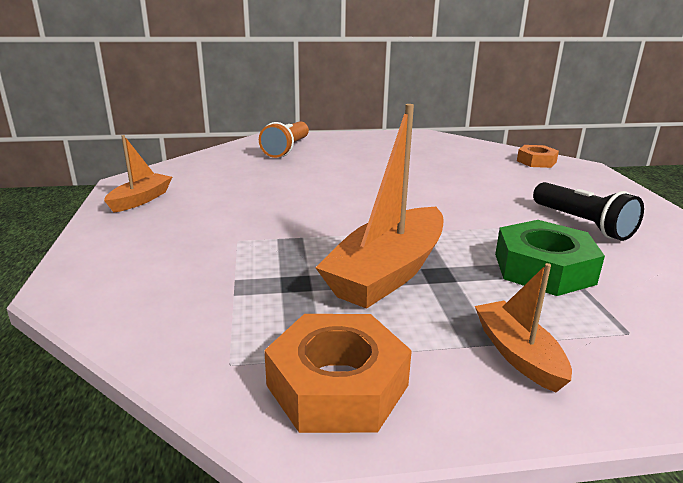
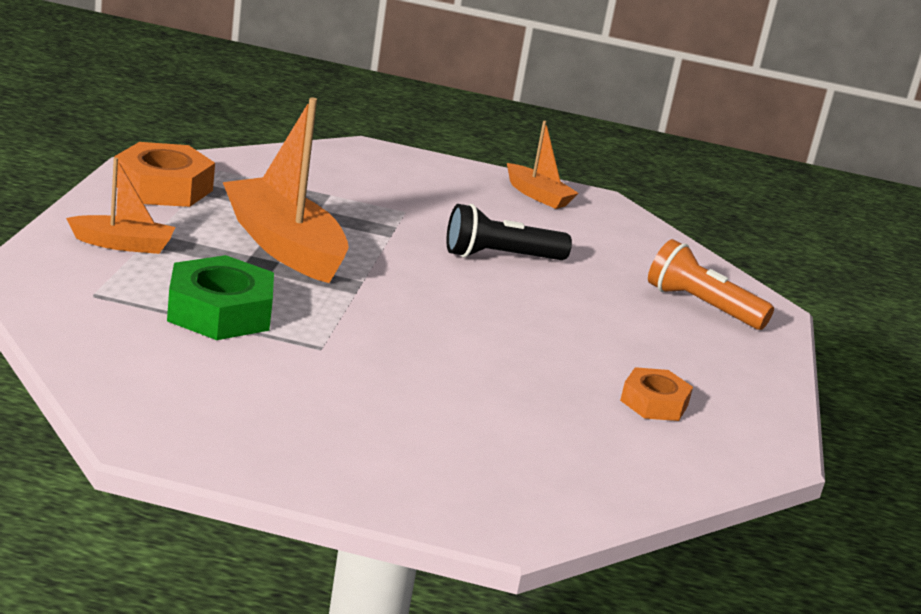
camera: 105 degrees right, 0 degrees up
(536, 161) = (555, 489): orange nut -> orange nut (654, 403)
(582, 224) = (292, 389): black flashlight -> black flashlight (500, 257)

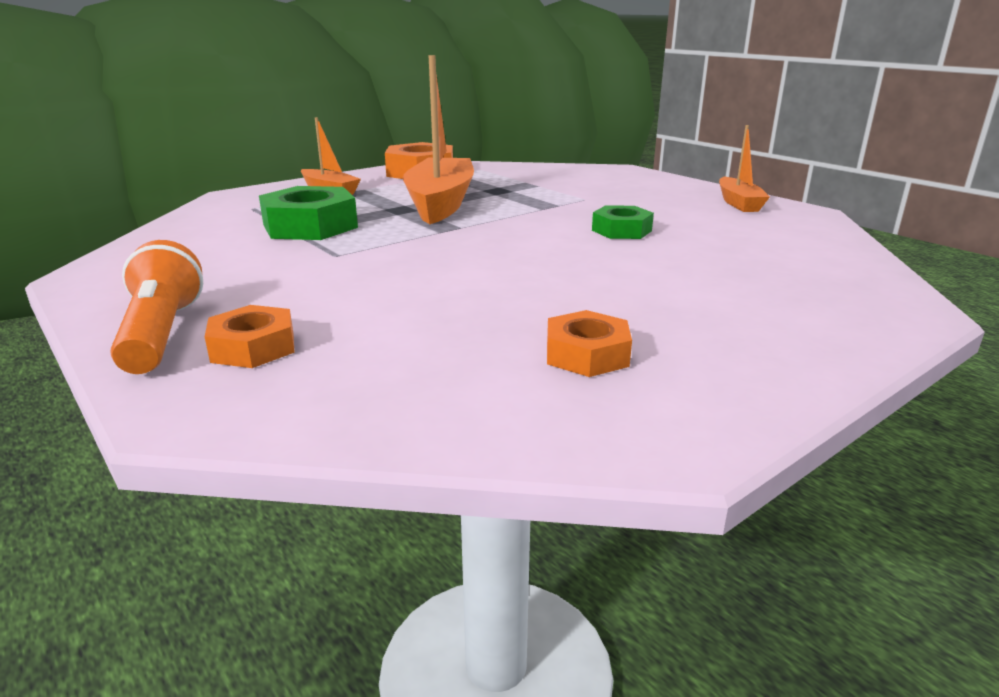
camera: 45 degrees right, 0 degrees up
(449, 465) = (253, 347): none -> orange nut
(500, 257) = (621, 230): black flashlight -> green nut
(701, 306) = (806, 292): orange flashlight -> orange flashlight (161, 334)

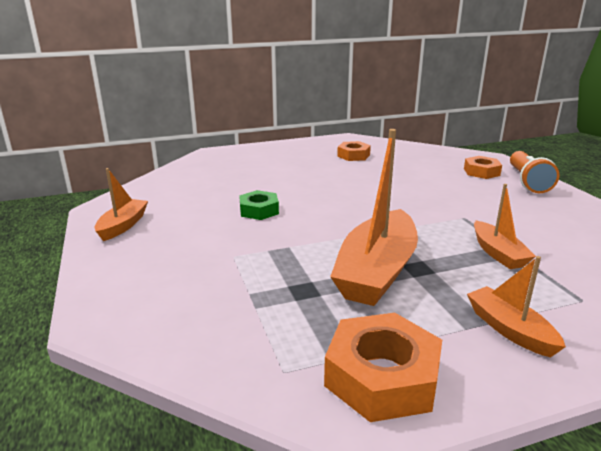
camera: 160 degrees left, 0 degrees up
(310, 226) = (498, 253): green nut -> orange boat

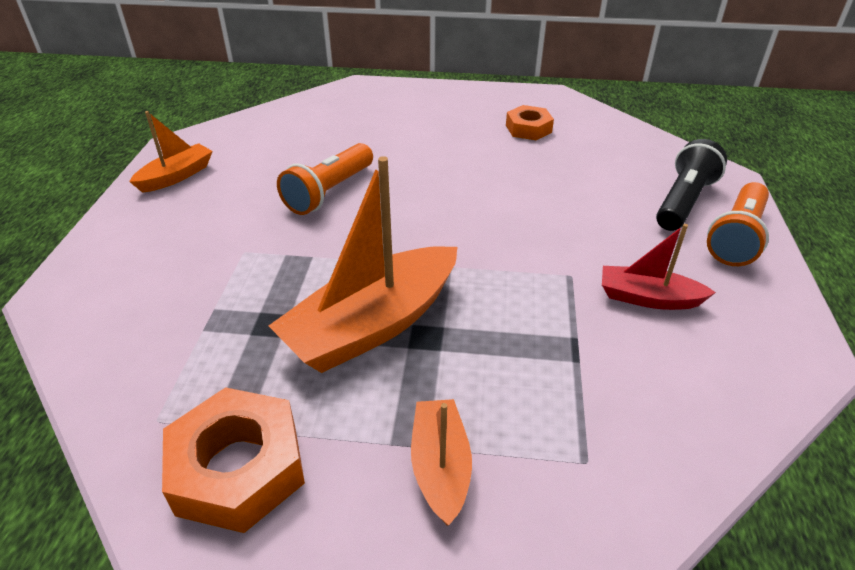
camera: 25 degrees right, 15 degrees up
(259, 210) = (329, 192): green nut -> orange flashlight
(481, 172) = (683, 201): orange nut -> black flashlight
(498, 253) = (552, 348): orange boat -> none
(518, 217) = (648, 298): none -> red boat

